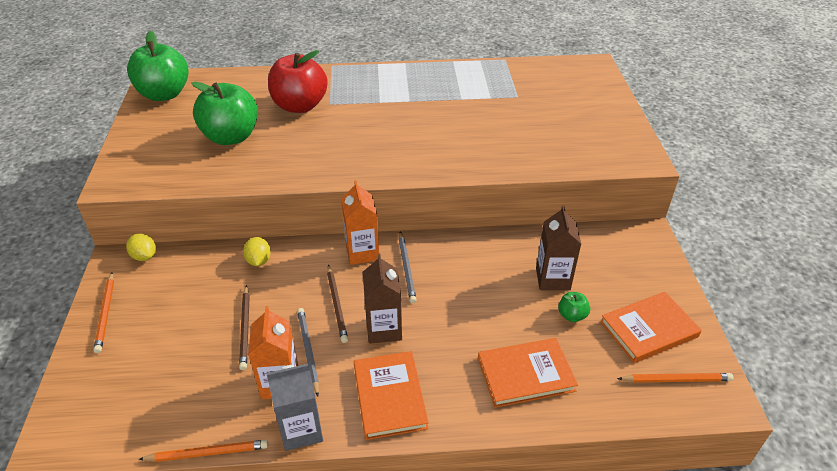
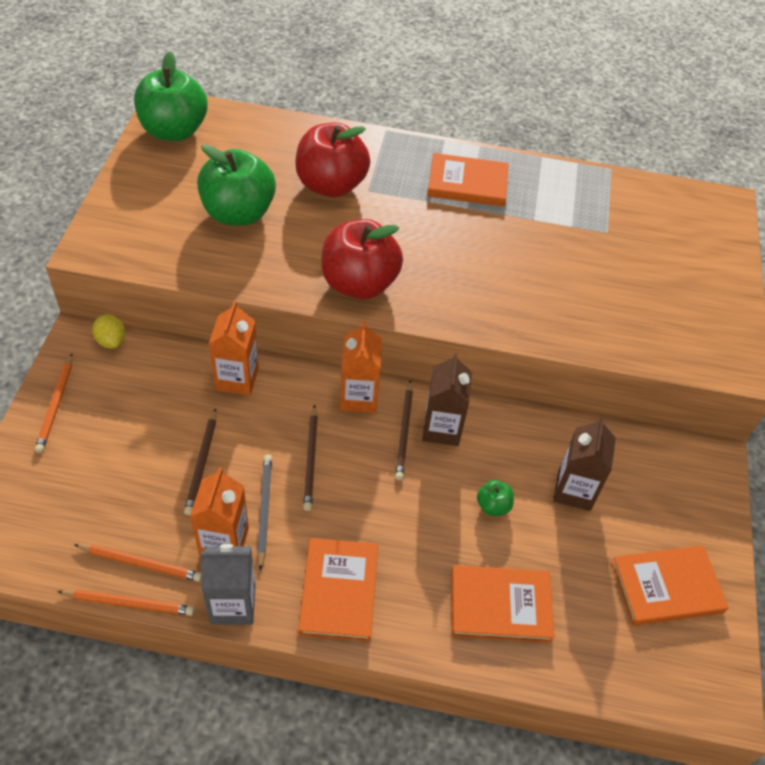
camera: 10 degrees right, 10 degrees up
(259, 261) = (237, 379): yellow lemon -> orange carton
(342, 164) = (359, 284): none -> red apple
(384, 329) = (355, 505): brown carton -> brown carton (442, 428)
(404, 86) = (467, 183): none -> orange book
(407, 268) = (404, 432): grey pencil -> brown pencil
(572, 315) = (580, 545): green apple -> green apple (493, 506)
(676, 379) = (675, 660): orange pencil -> orange pencil (141, 563)

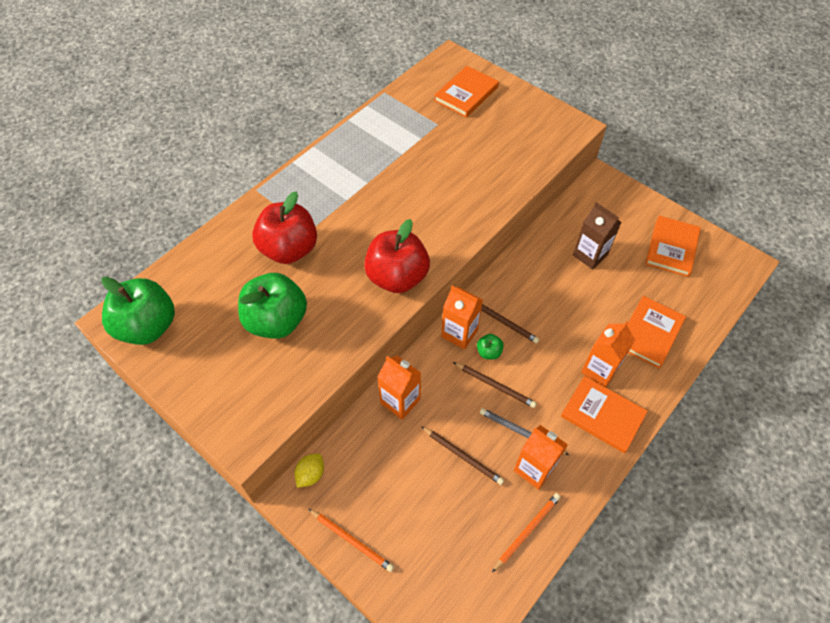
camera: 55 degrees left, 5 degrees up
(111, 341) = (311, 474): yellow lemon -> yellow lemon turned 60 degrees counterclockwise
(129, 603) = (555, 551): orange pencil -> none
(233, 604) = (585, 483): grey carton -> none
(403, 564) = (599, 370): none -> orange carton
(442, 428) = (510, 299): brown carton -> none
(467, 183) = (344, 171): orange book -> orange book (466, 94)
(493, 506) = (581, 301): green apple -> green apple (489, 352)

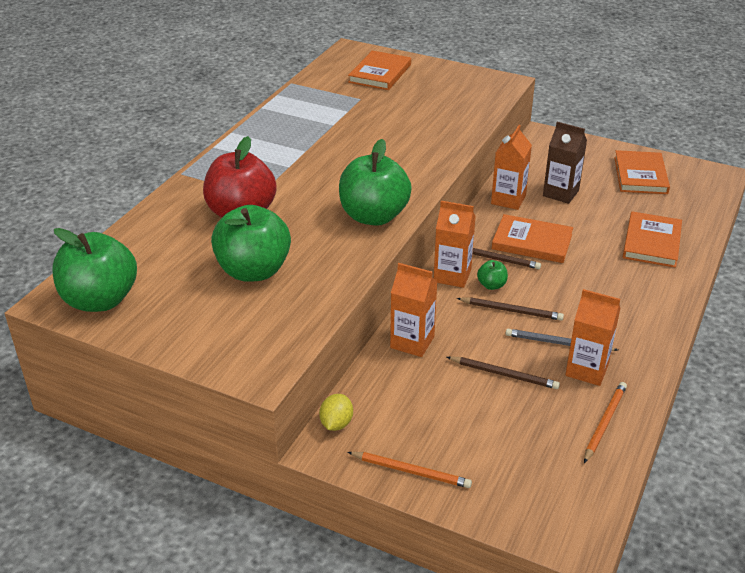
camera: 15 degrees left, 20 degrees down
(397, 277) = (373, 216): red apple -> green apple
(599, 370) = (616, 279): orange carton -> orange carton (508, 200)
(602, 415) = (637, 314): orange book -> orange book (532, 242)

